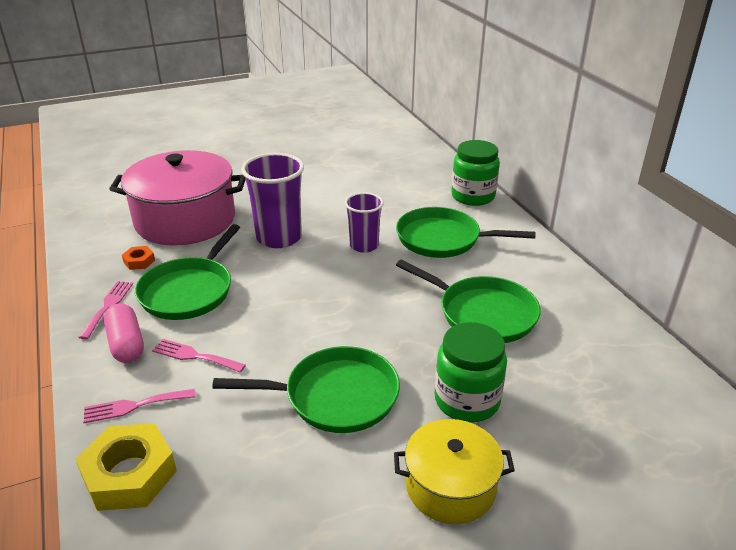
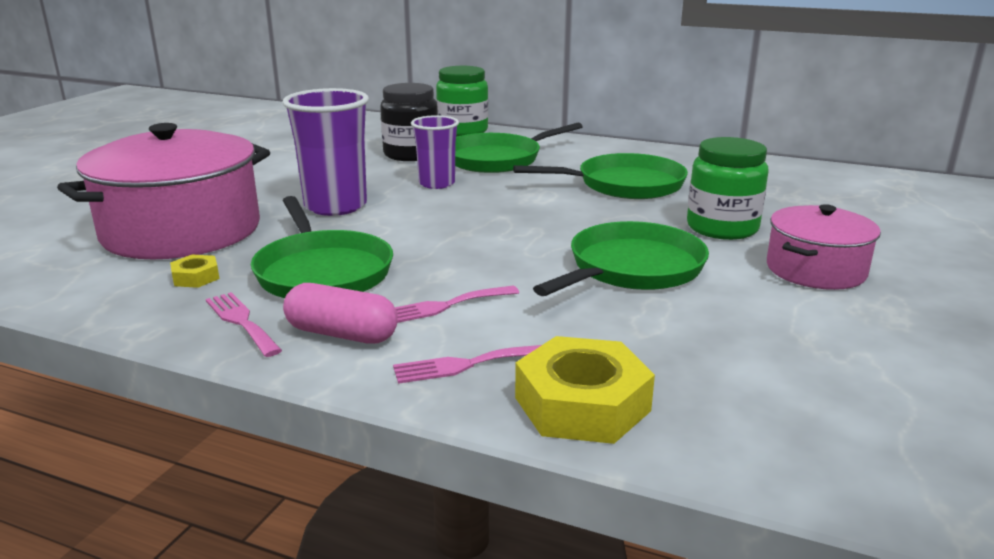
camera: 45 degrees left, 10 degrees down
(134, 406) = (467, 364): pink fork -> pink fork turned 45 degrees clockwise
(139, 261) = (196, 277): orange nut -> yellow nut
(397, 207) = (411, 154): none -> black jar
(450, 486) = (815, 270): yellow pot -> pink pot

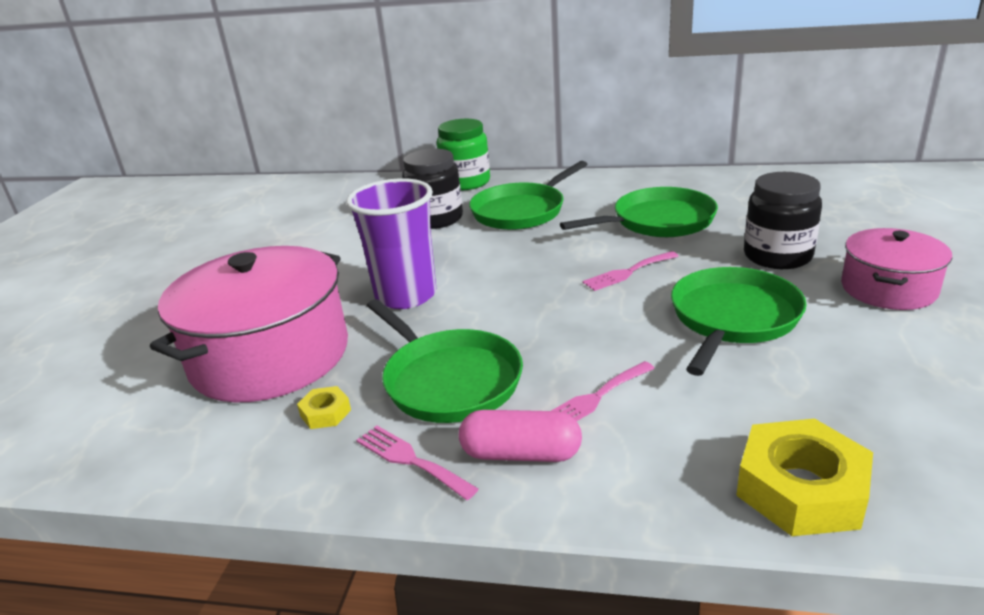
camera: 10 degrees left, 5 degrees up
(437, 183) = (485, 250): purple cup -> none
(467, 364) = (665, 465): pink fork -> pink fork (627, 272)
(722, 228) = (777, 256): green jar -> black jar

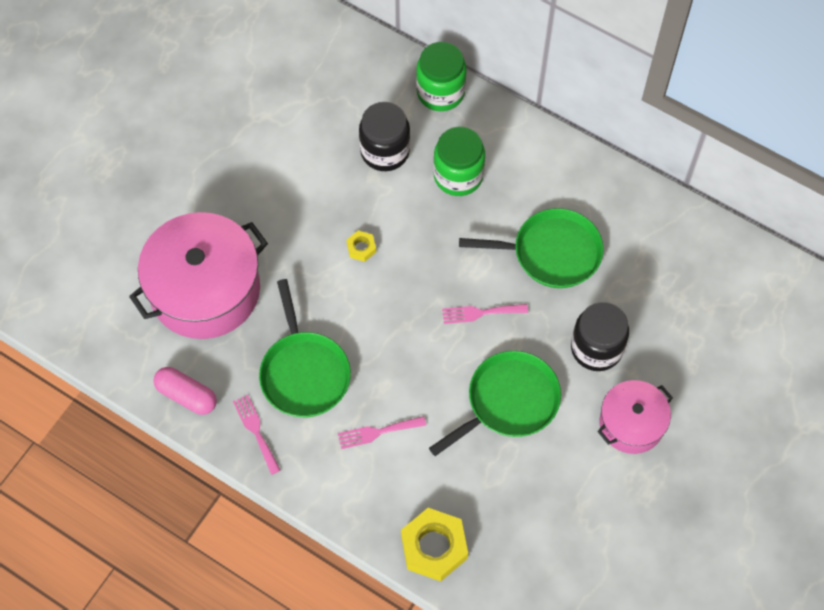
camera: 20 degrees right, 35 degrees up
(325, 413) = (223, 367): yellow nut -> yellow nut (361, 248)
(406, 295) = (315, 261): purple cup -> none
(521, 211) = (458, 176): green pan -> green jar
(521, 454) = (314, 455): pink capsule -> pink capsule (186, 395)

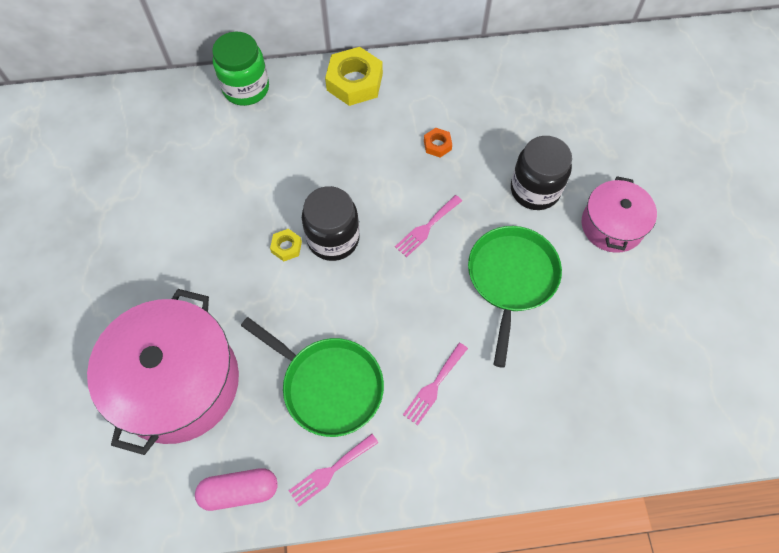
camera: 40 degrees left, 0 degrees up
(256, 431) = (330, 471): pink fork -> pink fork turned 60 degrees counterclockwise
(385, 151) = (240, 160): black jar -> black jar (333, 239)
(434, 547) = (566, 444): yellow nut -> yellow nut (354, 82)
(458, 176) = (315, 139): green jar -> none
(552, 252) = (437, 145): green pan -> orange nut

